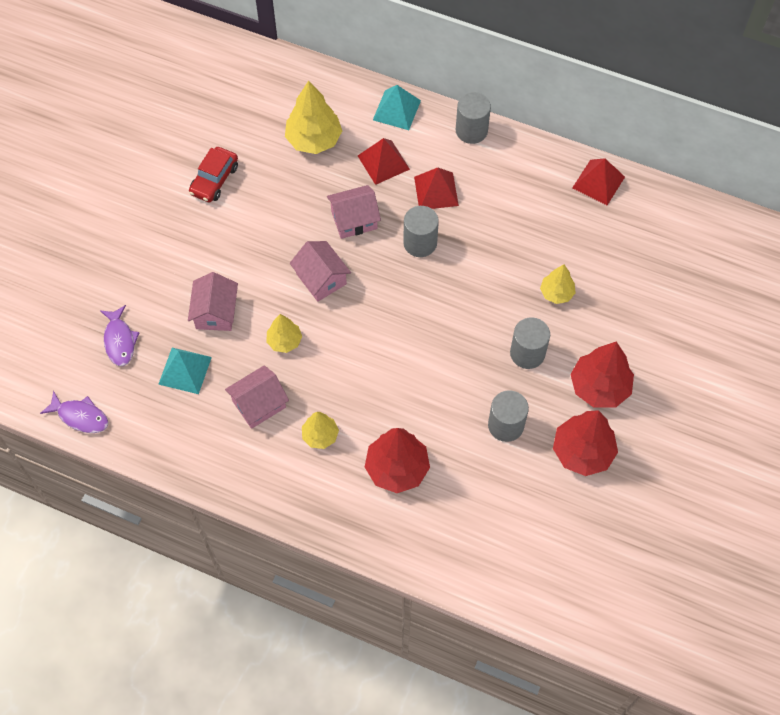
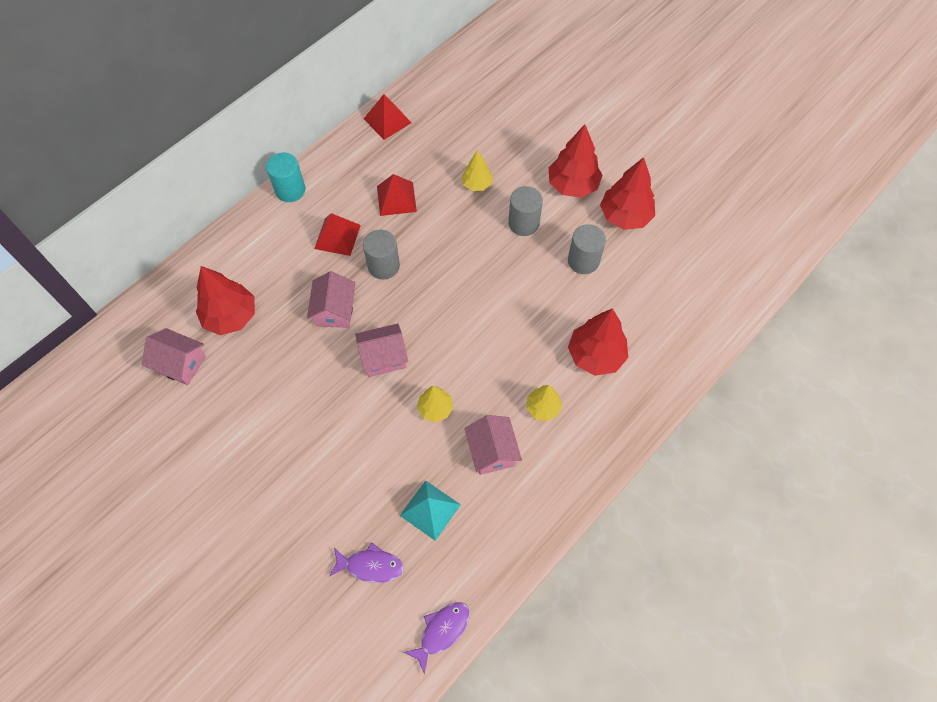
camera: 70 degrees left, 0 degrees up
(214, 180) = (228, 419): red car -> none
(215, 312) = (378, 462): pink house -> pink house (180, 364)
(314, 139) = (230, 316): yellow tree -> red tree
(383, 162) = (286, 267): red pyramid -> red pyramid (396, 198)
(396, 110) = (237, 239): turquoise pyramid -> none
(471, 130) = (290, 190): grey cylinder -> turquoise cylinder

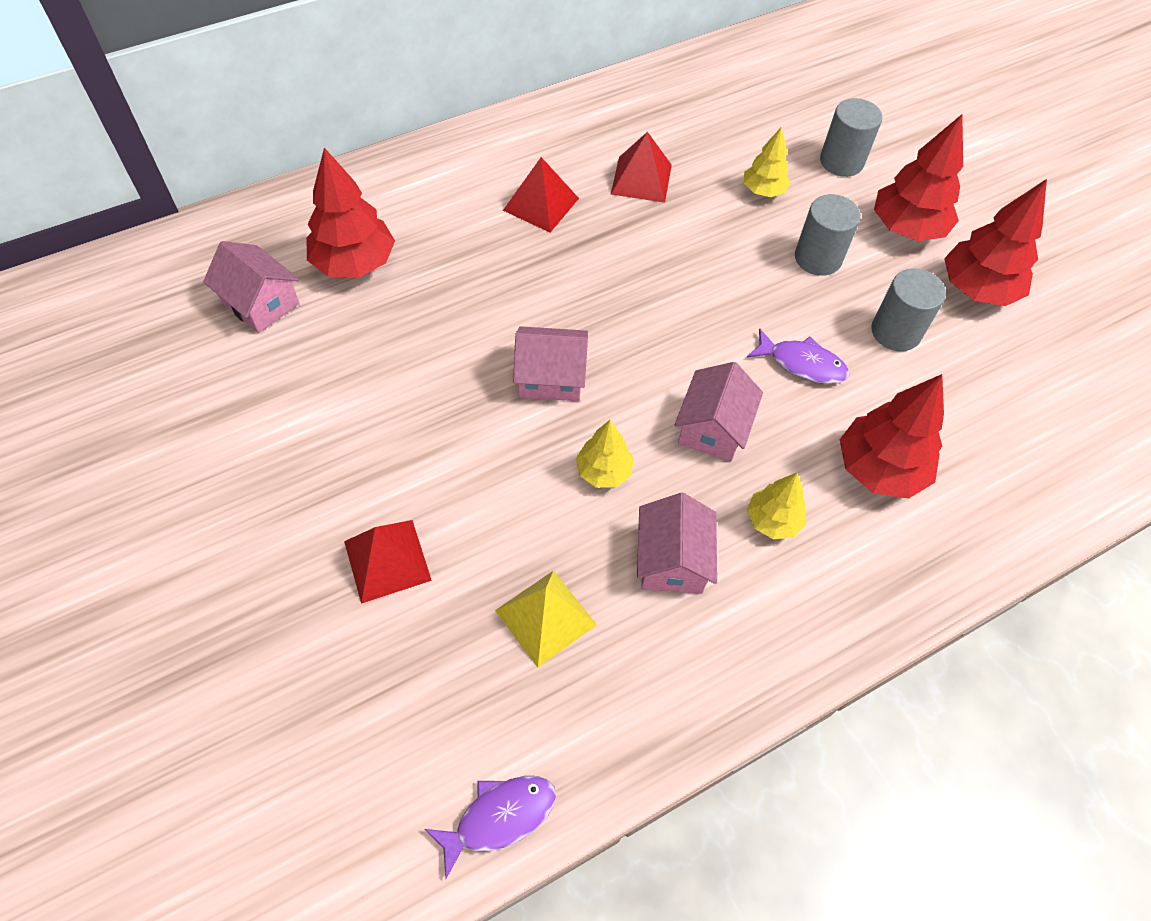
camera: 15 degrees right, 5 degrees down
(290, 190) = (497, 131): turquoise cylinder -> none
(334, 310) = (502, 296): pink house -> pink house (713, 428)
(371, 566) = (423, 673): purple fish -> purple fish (802, 364)
(383, 266) = (593, 258): grey cylinder -> grey cylinder (841, 161)
(387, 120) = (661, 83): red pyramid -> red pyramid (387, 560)
(430, 510) = (546, 617): turquoise pyramid -> yellow pyramid

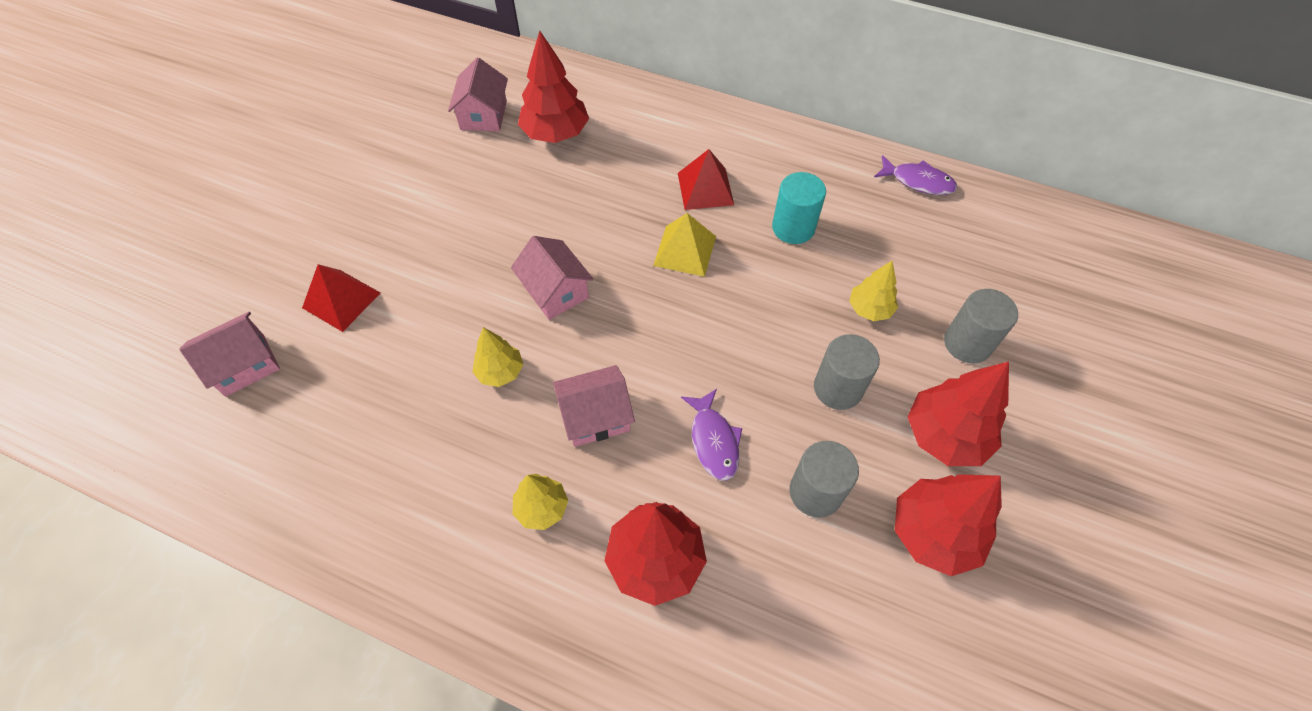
camera: 55 degrees right, 0 degrees up
(499, 817) = (193, 479): purple fish -> purple fish (918, 181)
(546, 617) = (356, 412): yellow pyramid -> yellow pyramid (685, 250)
(641, 179) = (793, 228): red pyramid -> turquoise cylinder
(672, 560) = (456, 460): pink house -> pink house (245, 365)

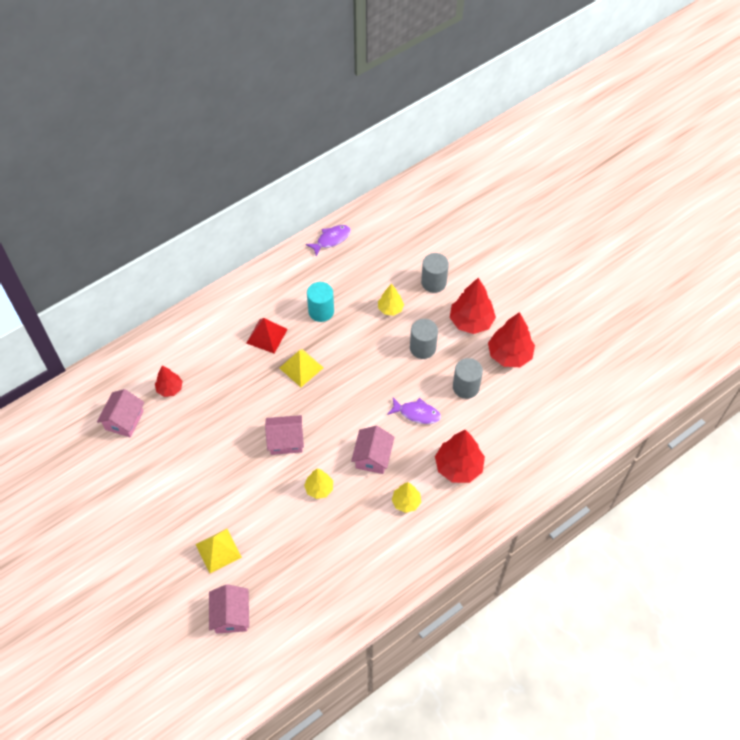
camera: 60 degrees left, 0 degrees up
(341, 300) = (218, 550): red pyramid -> yellow pyramid
(483, 115) = (124, 420): pink house -> pink house turned 75 degrees clockwise
(555, 133) = (170, 388): red tree -> red tree, size x0.58

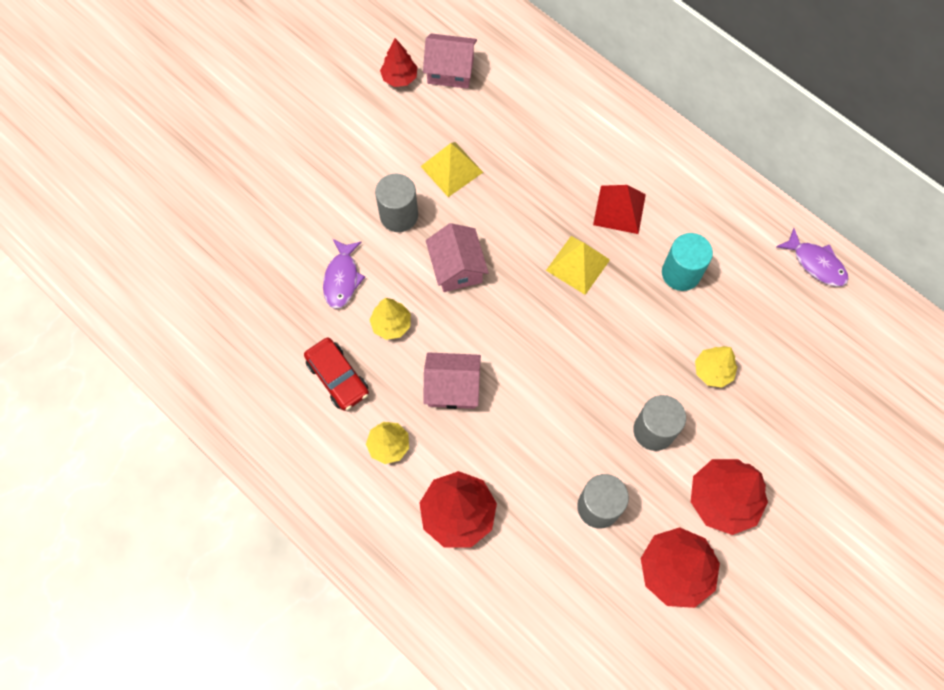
camera: 80 degrees right, 10 degrees up
(170, 388) = (507, 110): red tree -> red tree (399, 78)
(218, 550) = (286, 219): yellow pyramid -> yellow pyramid (452, 169)
(231, 615) = (201, 253): pink house -> none
(351, 528) = (338, 377): none -> red car
(417, 413) = (536, 439): purple fish -> purple fish (342, 279)
(433, 282) = (781, 430): grey cylinder -> grey cylinder (399, 215)

